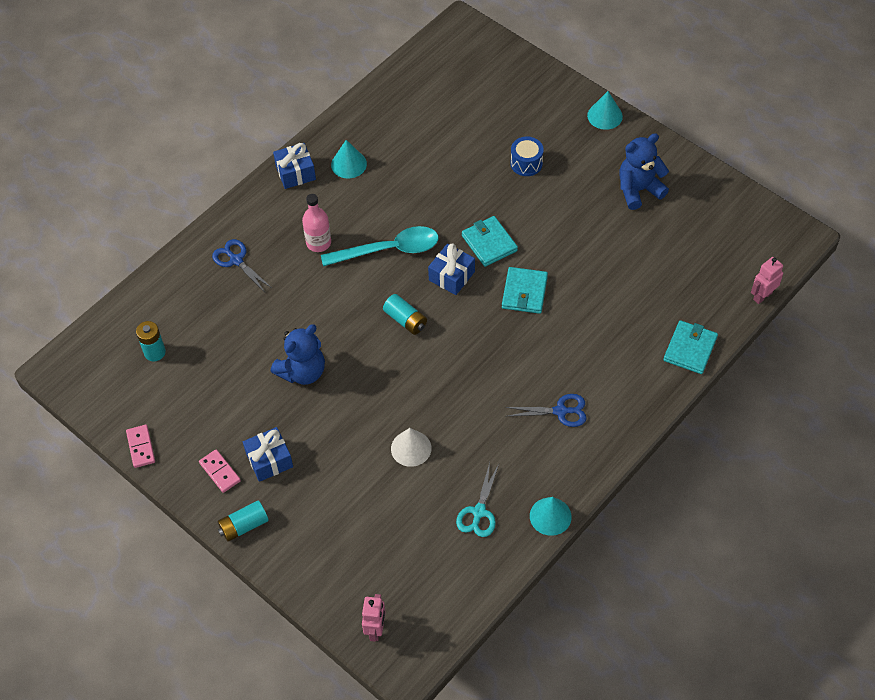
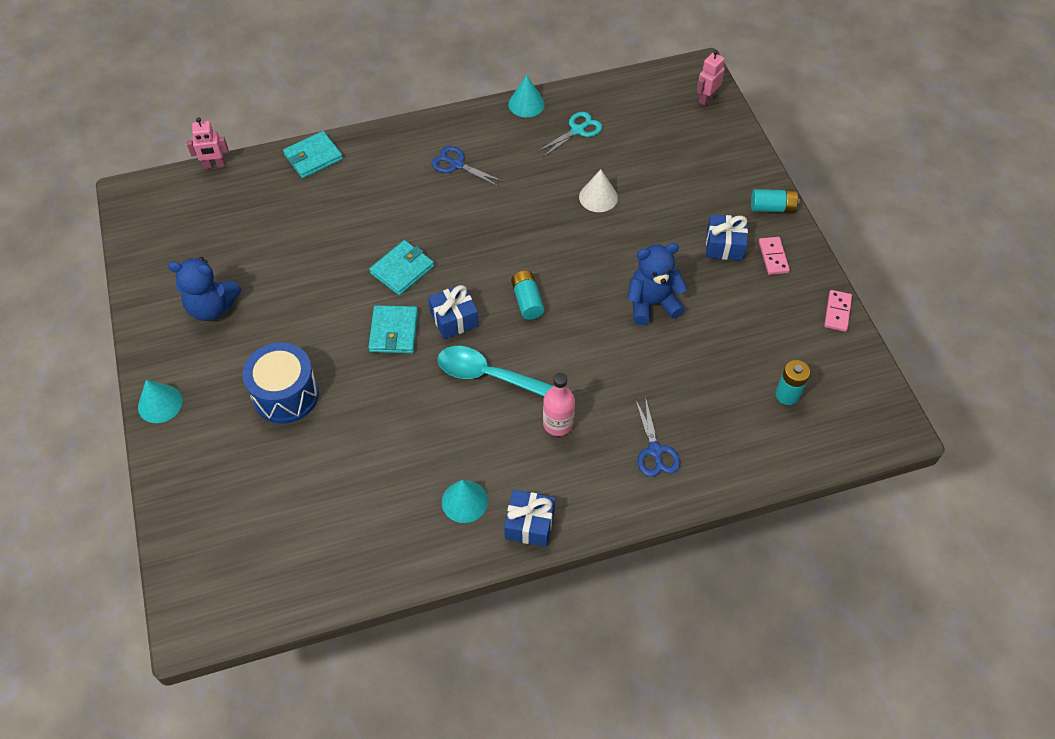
camera: 150 degrees left, 0 degrees up
(526, 163) = (286, 395): blue drum -> blue drum, size x1.67

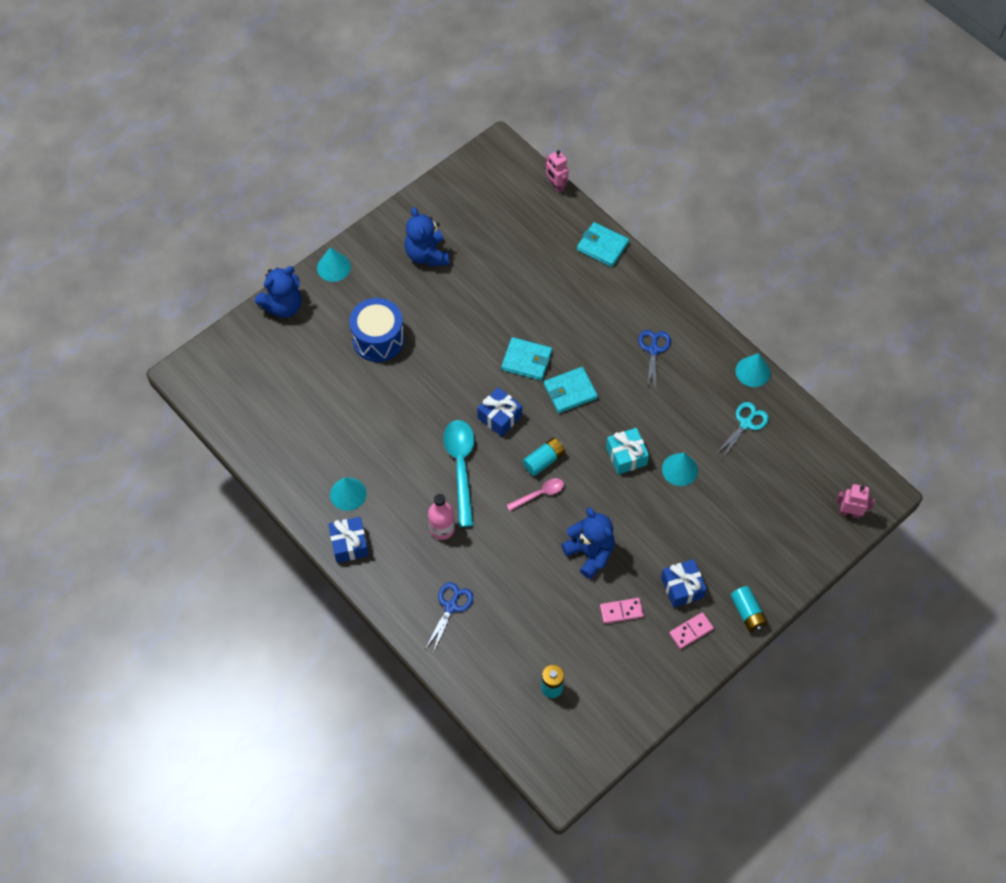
camera: 65 degrees right, 5 degrees up
(173, 476) = (283, 306): none -> blue teddy bear
(394, 331) = (467, 382): turquoise wallet -> turquoise wallet (570, 391)
(560, 232) = (626, 456): none -> turquoise gift
(563, 319) = (539, 494): none -> pink spoon
(577, 130) = (746, 423): turquoise scissors -> turquoise scissors turned 75 degrees counterclockwise
(598, 197) = (679, 469): white cone -> turquoise cone
(655, 451) = (451, 606): blue scissors -> blue scissors turned 150 degrees clockwise
(837, 312) = (658, 702): pink domino -> pink domino (621, 611)

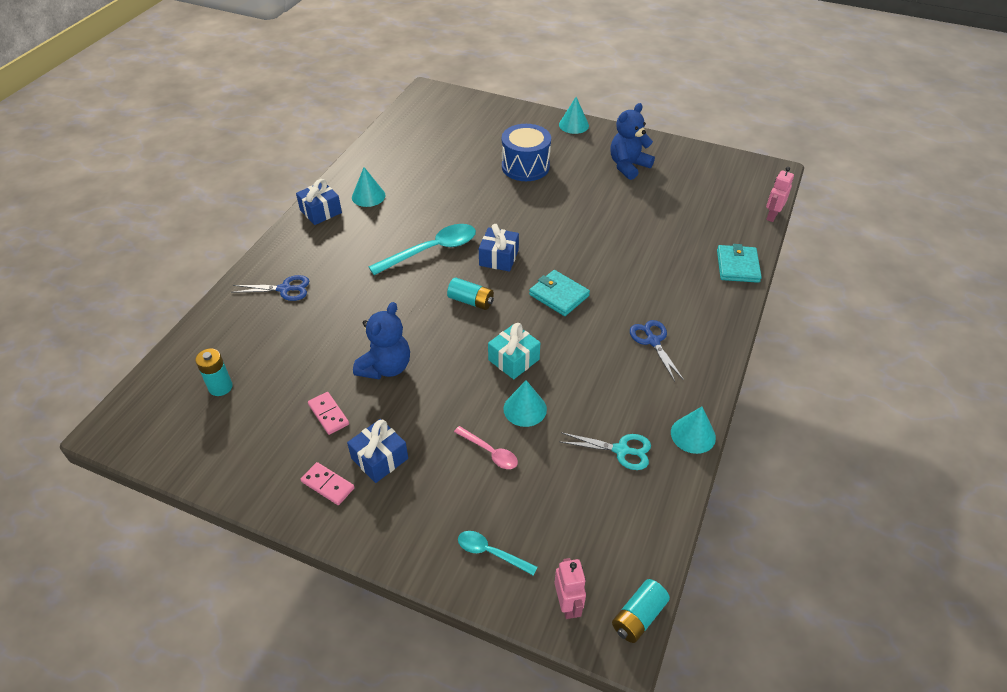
camera: 65 degrees right, 15 degrees down
(283, 306) = (518, 113): blue teddy bear -> none
(442, 529) = (362, 259): pink bottle -> none
(526, 360) = (571, 256): turquoise wallet -> none
(539, 494) = (433, 310): pink spoon -> pink spoon (490, 452)
(653, 350) = (653, 341): blue scissors -> blue scissors turned 90 degrees counterclockwise
(747, 613) = (373, 534): turquoise battery -> turquoise battery (638, 617)
(793, 543) = (490, 552): none -> turquoise spoon

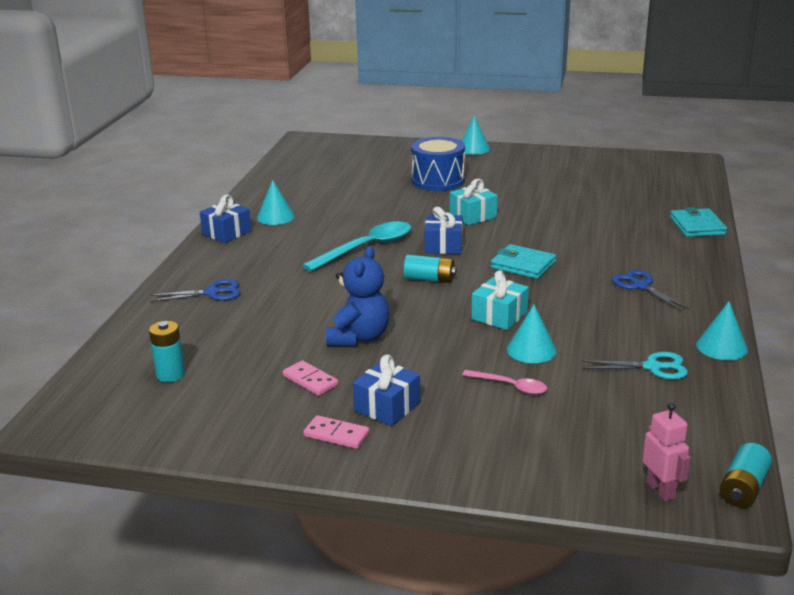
camera: 10 degrees left, 20 degrees down
(490, 552) = (552, 462): turquoise spoon -> none
(539, 220) = (473, 216): none -> turquoise gift
(628, 166) = (546, 171): blue teddy bear -> none
(772, 216) = (711, 190): pink robot -> none

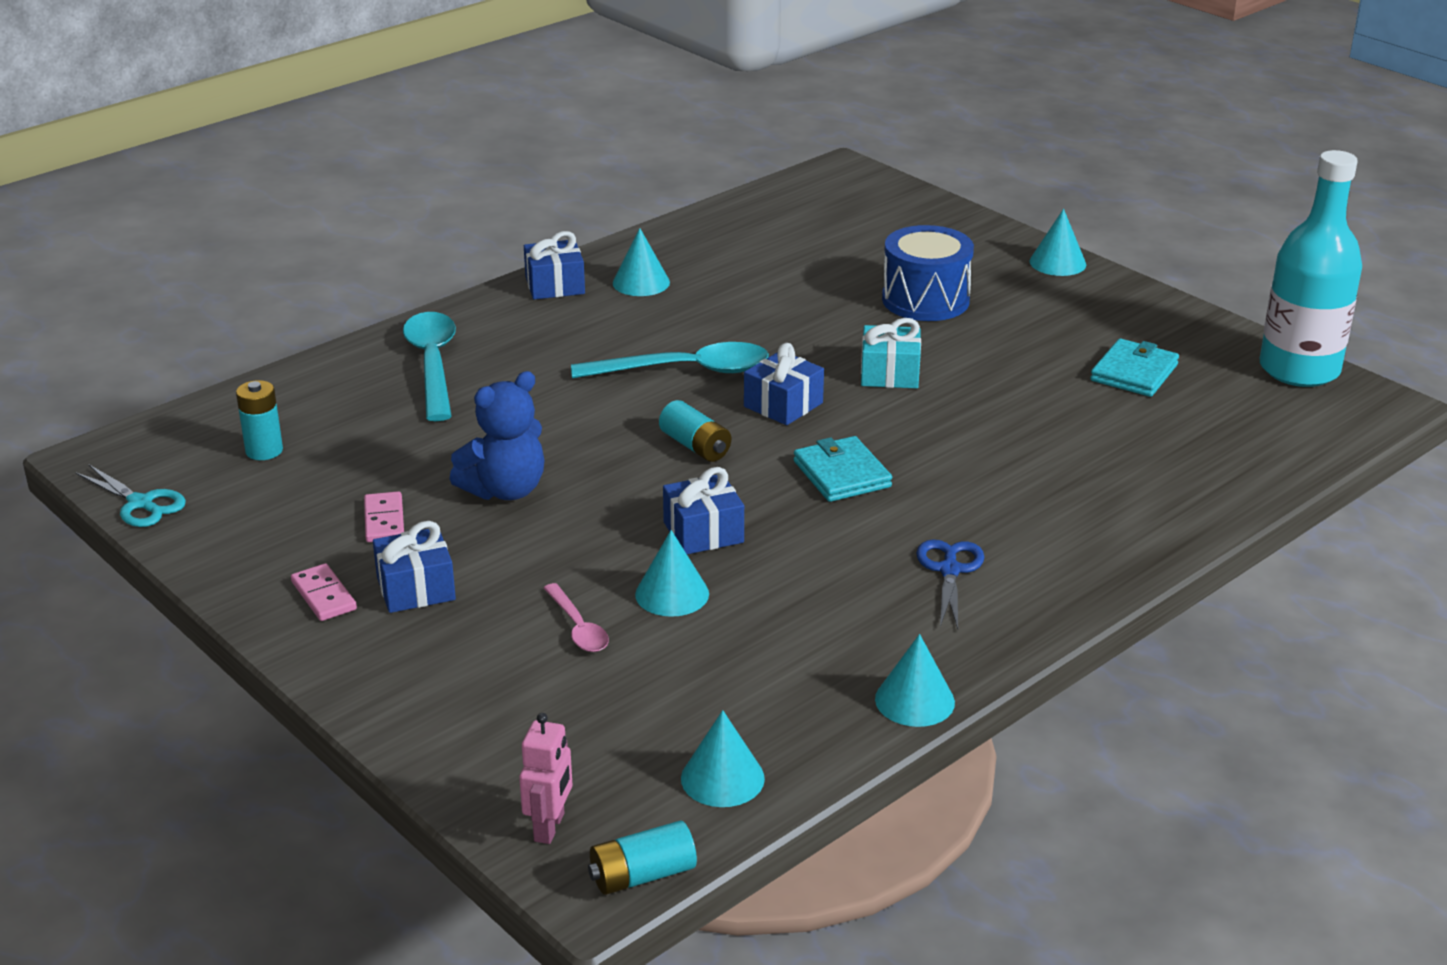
camera: 35 degrees right, 5 degrees up
(212, 293) = (433, 364): blue scissors -> turquoise spoon
(499, 316) = (703, 532): turquoise gift -> blue gift
(643, 158) = (1299, 370): none -> turquoise bottle
(652, 367) = (780, 684): turquoise scissors -> turquoise scissors (140, 503)
(697, 226) = (1189, 514): turquoise wallet -> turquoise wallet (1134, 373)
(700, 422) = (722, 778): none -> turquoise cone

